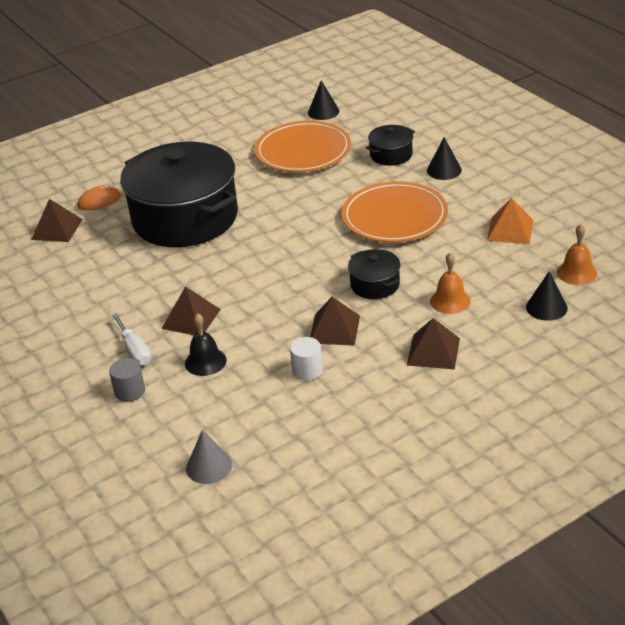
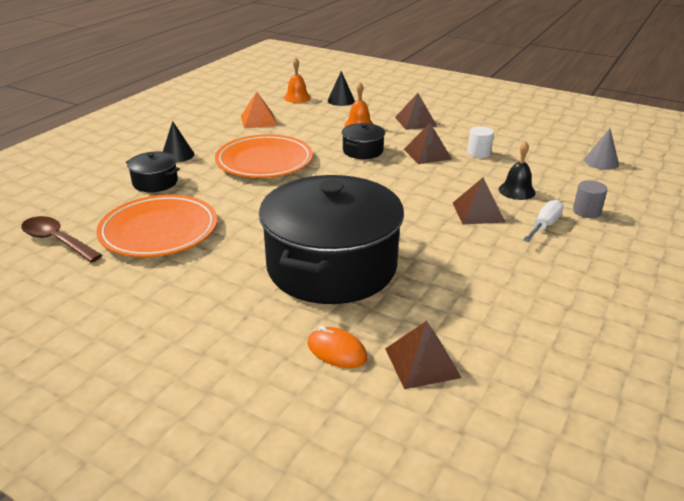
camera: 120 degrees left, 5 degrees down
(323, 112) = (56, 241): black cone -> brown spoon

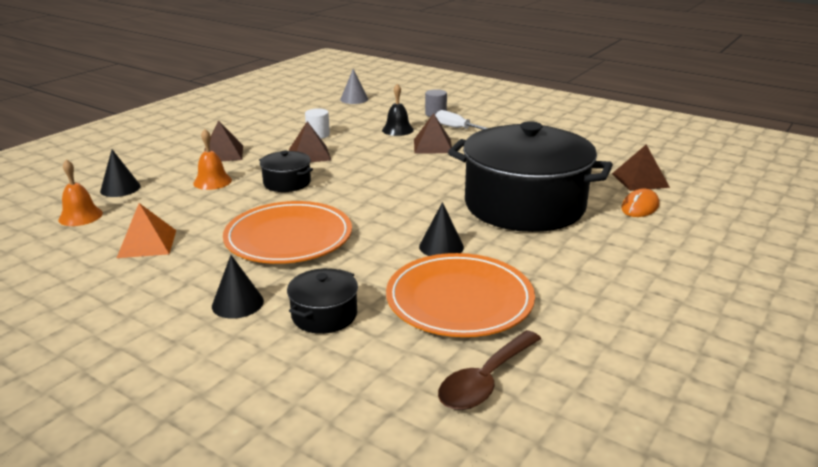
camera: 85 degrees left, 5 degrees down
(245, 221) = (441, 246): none -> black cone

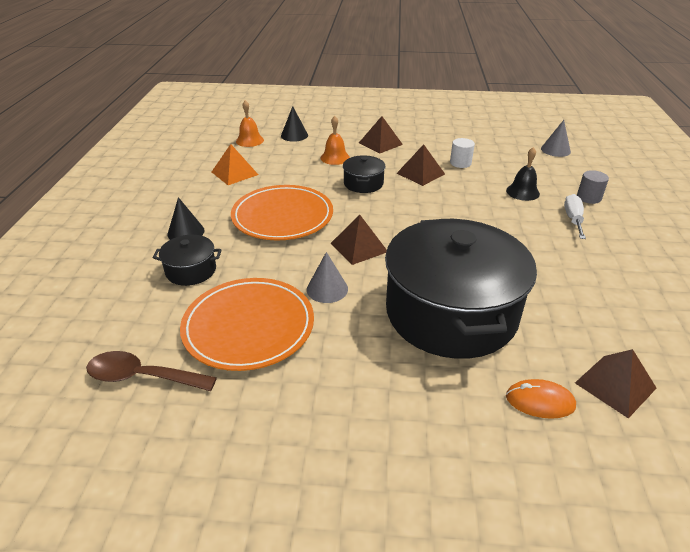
camera: 60 degrees right, 10 degrees up
(432, 146) = (514, 220): brown pyramid -> brown pyramid (359, 247)
(441, 246) = (327, 289): black cone -> grey cone

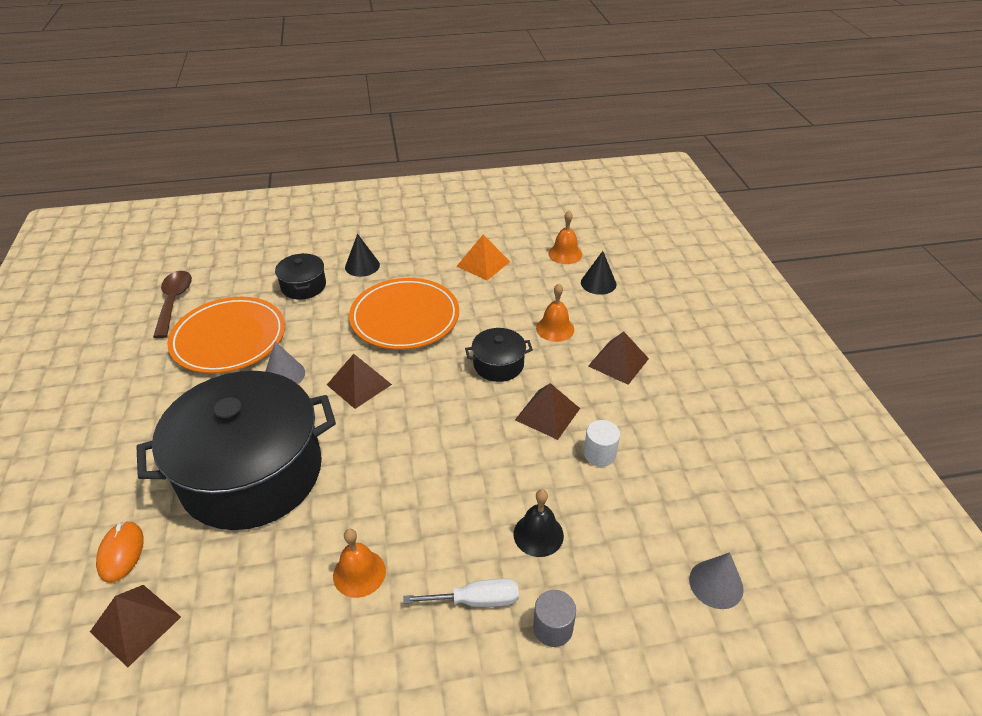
camera: 75 degrees right, 5 degrees up
(555, 262) = (359, 573): none -> orange bell

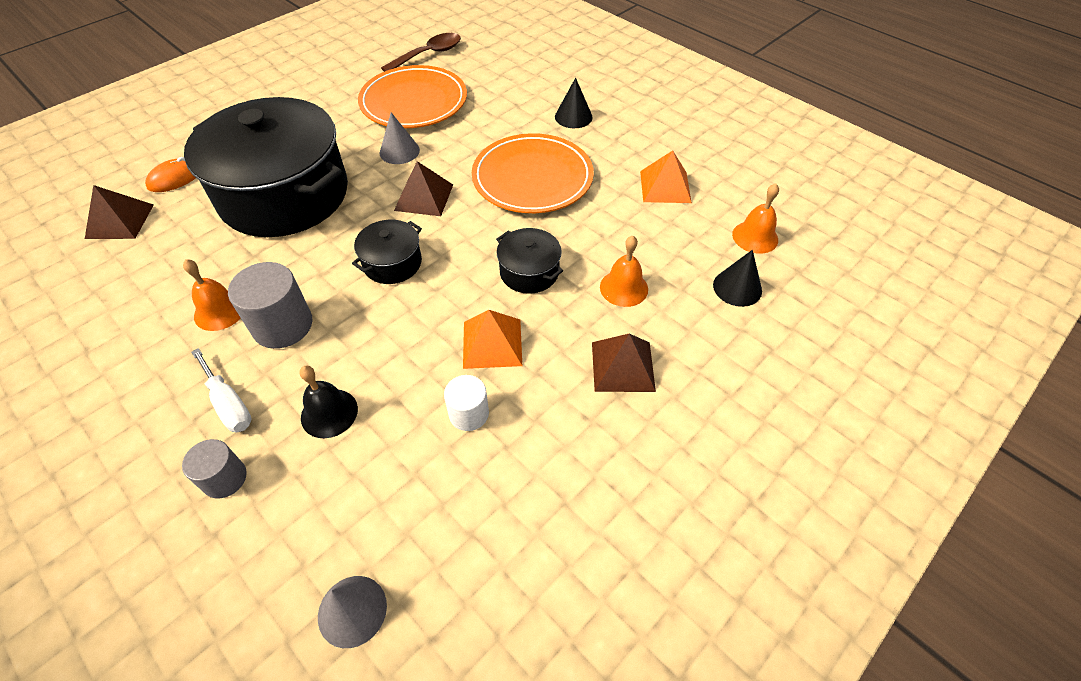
camera: 55 degrees right, 10 degrees up
(303, 286) = (512, 101): black pot -> black pot (392, 263)
(419, 532) = (282, 325): none -> grey cylinder
(547, 414) = (492, 343): brown pyramid -> orange pyramid

